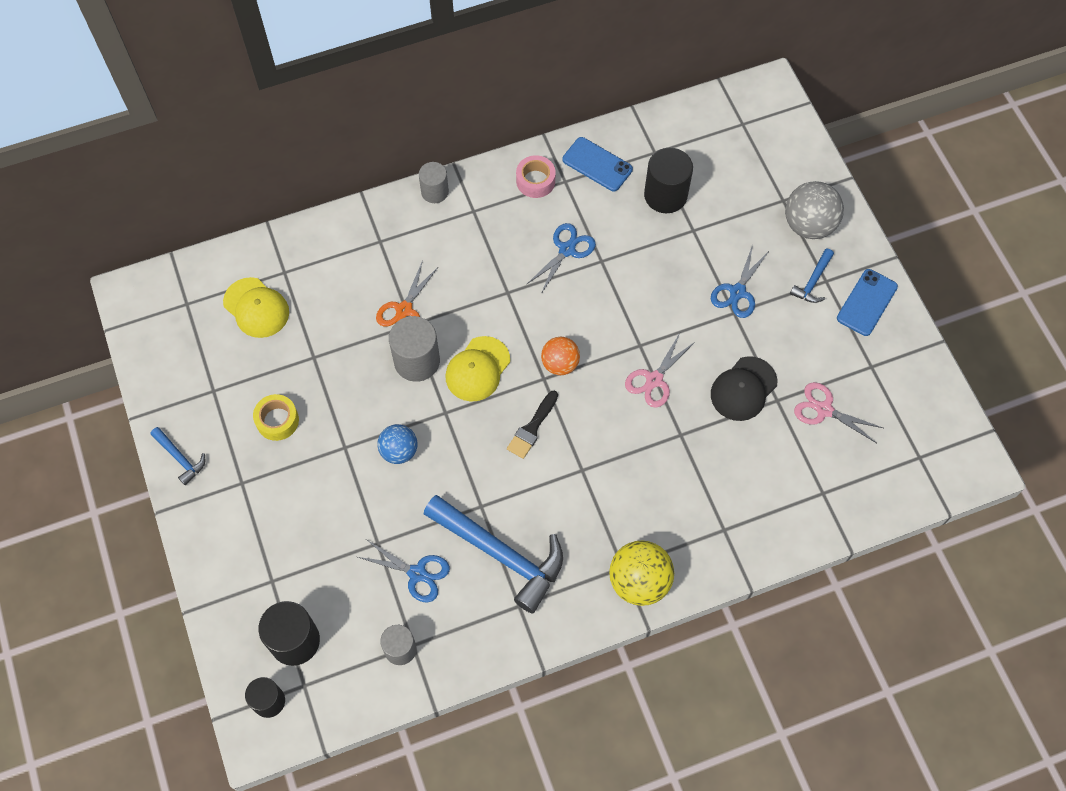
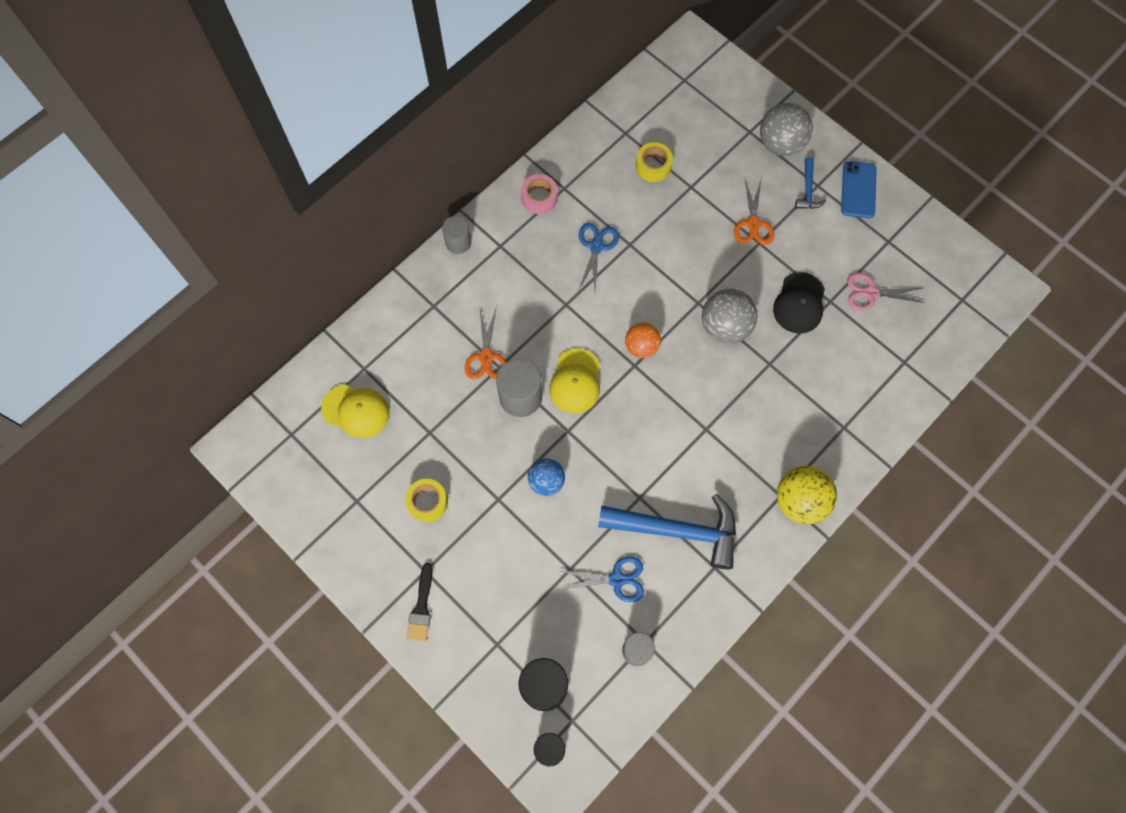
camera: 25 degrees left, 5 degrees up
(180, 458) = (359, 574): blue hammer -> none
(532, 428) = (647, 411): black brush -> black brush (421, 607)
(597, 164) = (583, 163): blue phone -> none
(654, 380) = (725, 327): pink scissors -> grey ball
(665, 195) = (653, 166): black cylinder -> yellow tape
(737, 292) = (753, 224): blue scissors -> orange scissors

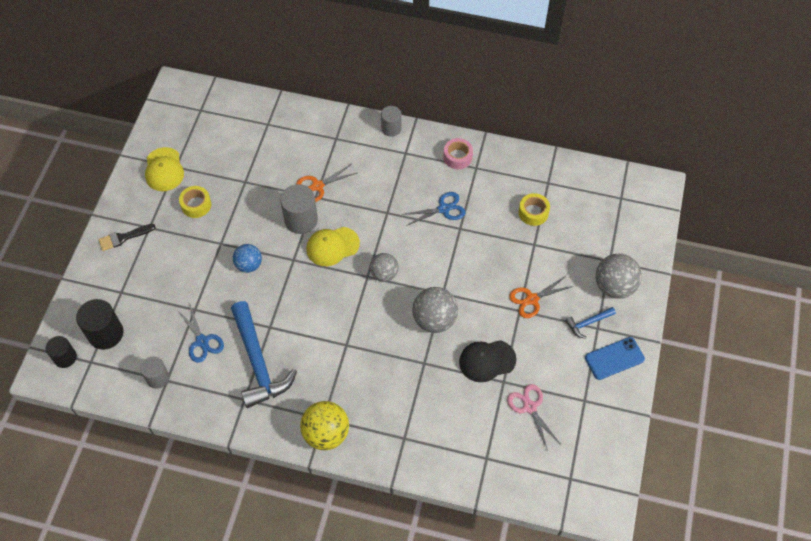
camera: 60 degrees right, 10 degrees down
(356, 411) = (236, 135): yellow cap -> yellow cap (164, 169)
(641, 347) = (384, 274): orange ball -> grey ball

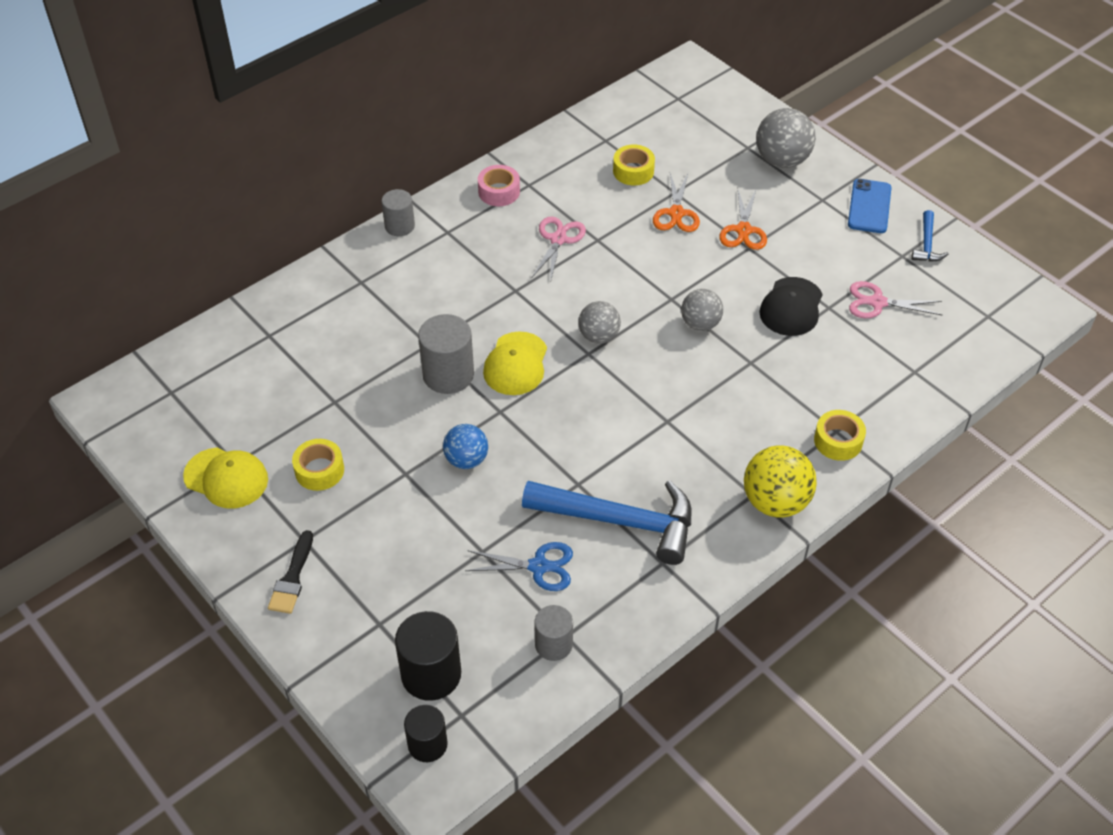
camera: 55 degrees left, 10 degrees down
(317, 186) = (414, 334): orange scissors -> orange scissors (676, 213)
(396, 443) = (838, 441): none -> yellow tape
(434, 319) = (700, 324): grey ball -> grey ball, size x0.65
(443, 209) = (558, 239): blue scissors -> pink scissors
(588, 323) = (810, 203): blue hammer -> blue hammer (927, 244)

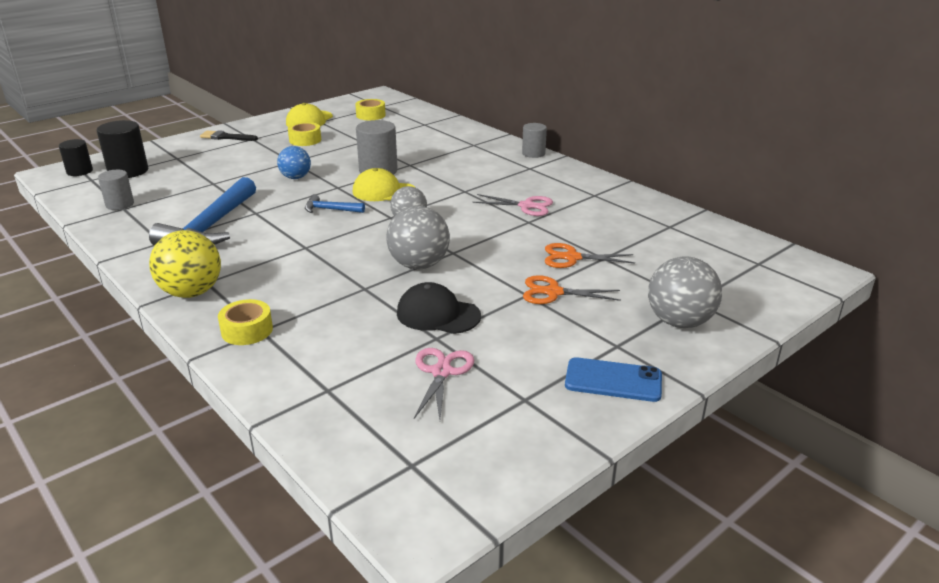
camera: 90 degrees right, 20 degrees down
(499, 192) = (581, 184): pink tape -> none
(538, 566) = (188, 200): blue scissors -> none
(633, 171) = (628, 238): yellow tape -> yellow tape (370, 115)
(700, 324) = (419, 265): grey ball -> grey ball, size x1.54
(927, 244) = (549, 423): blue hammer -> blue hammer (330, 209)

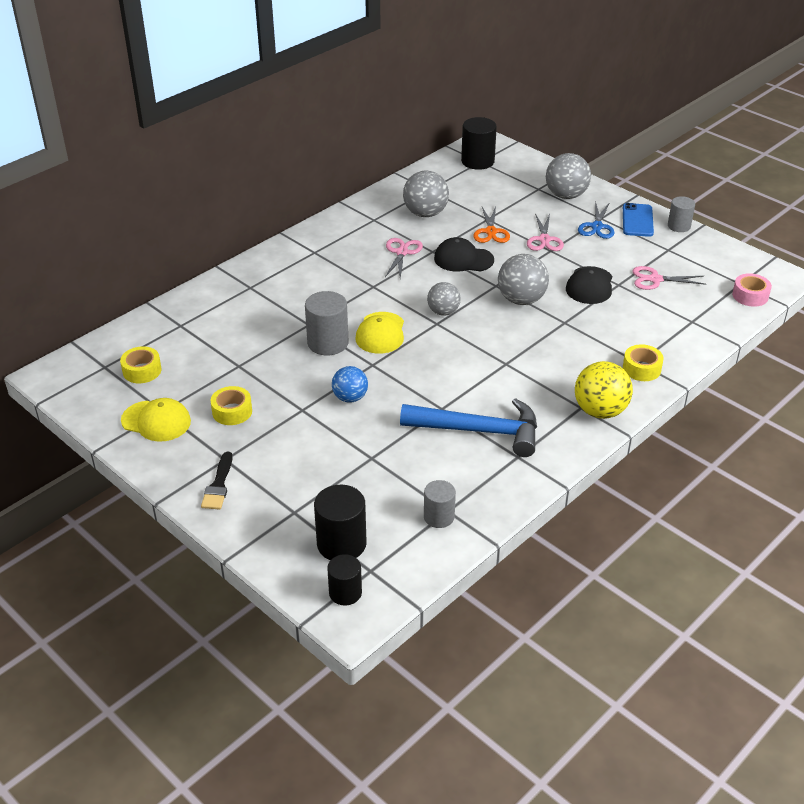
camera: 95 degrees left, 10 degrees up
(330, 209) = (427, 361): blue hammer -> none
(372, 468) = (750, 296): none -> pink tape
(510, 237) = (463, 259): none -> black cap
(533, 153) = (276, 250): grey cylinder -> grey cylinder (679, 226)
(553, 292) = (544, 240): orange scissors -> pink scissors
(590, 338) = (597, 227): none -> blue scissors
(611, 221) = (425, 213): none -> grey ball
(757, 261) = (477, 161): none -> black cylinder

